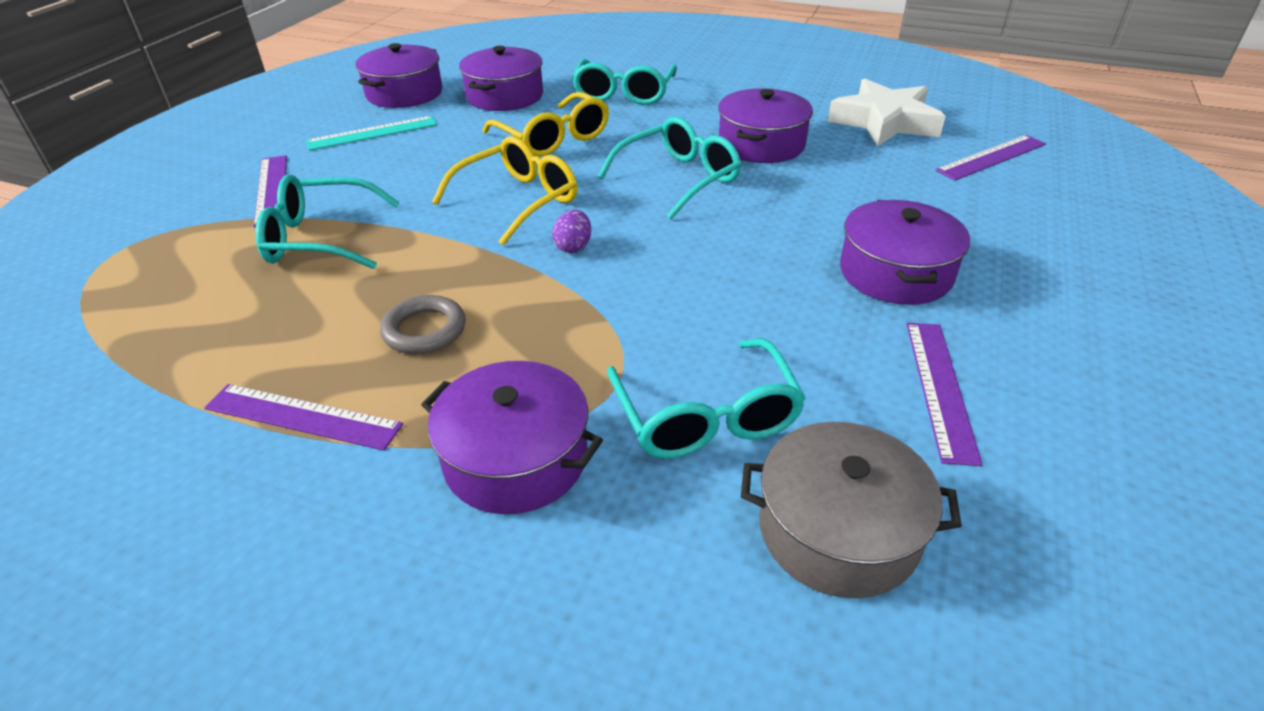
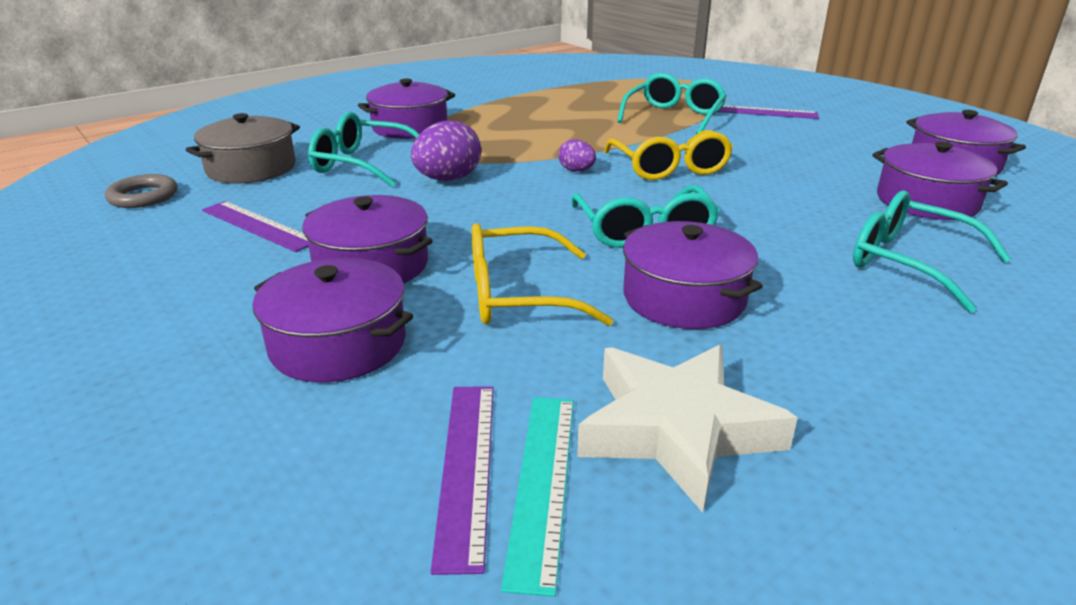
camera: 120 degrees right, 10 degrees down
(303, 416) = (503, 102): purple ruler -> none
(372, 133) = (850, 144): turquoise ruler -> turquoise ruler (542, 483)
(424, 330) = (537, 125): grey ring -> grey ring (143, 196)
(553, 138) = (788, 201): yellow glasses -> yellow glasses (517, 295)
(681, 318) = (448, 179): none -> purple egg
(989, 234) = (338, 344): none -> purple pot

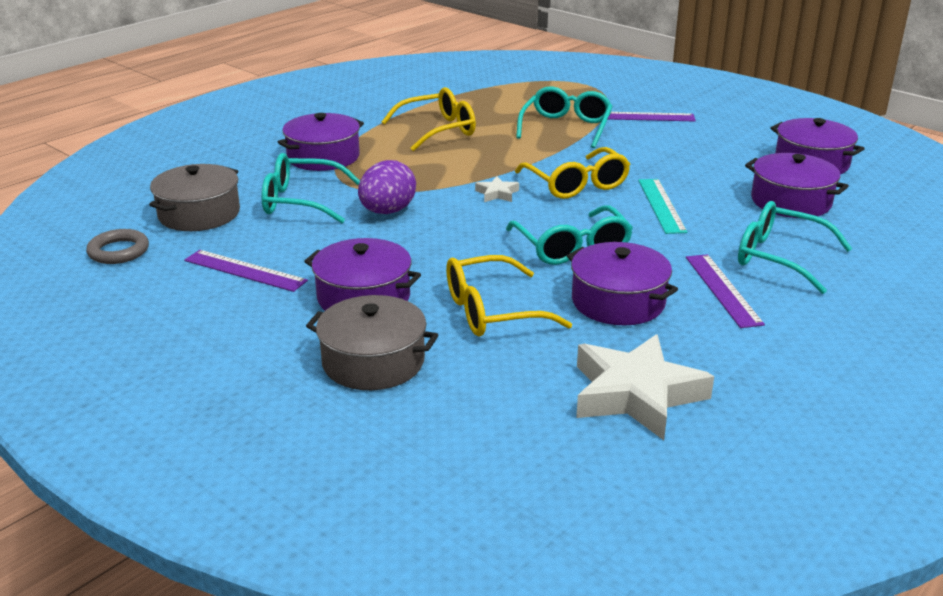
camera: 10 degrees left, 0 degrees up
(338, 344) = (373, 361): purple pot -> grey pot
(466, 468) = (506, 432): purple ruler -> purple ruler (722, 290)
(539, 112) = (438, 130): none -> yellow glasses
(542, 483) = (559, 435): turquoise ruler -> turquoise ruler (661, 205)
(576, 170) = (497, 193): purple egg -> white star

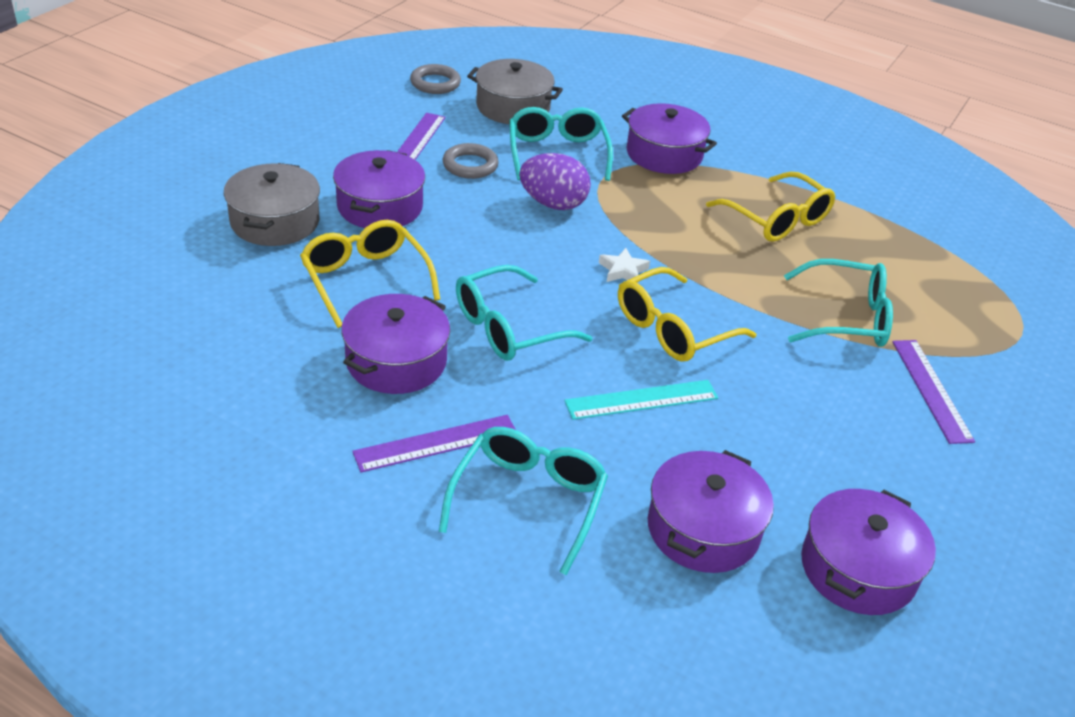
camera: 75 degrees right, 10 degrees up
(303, 244) = (470, 165): none -> grey ring
(636, 394) = (224, 371): white star -> none

